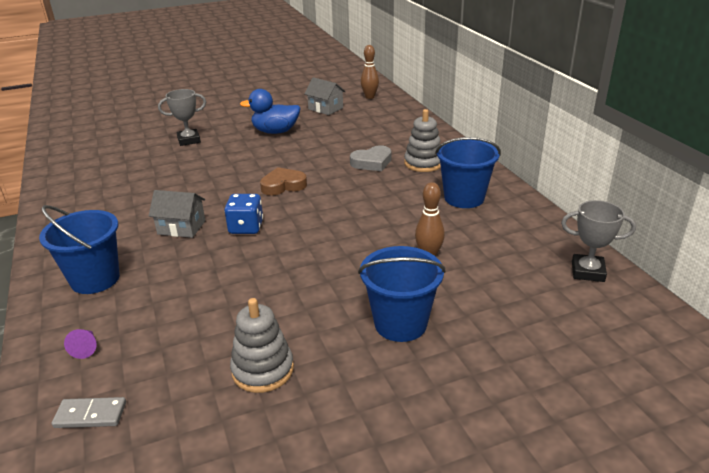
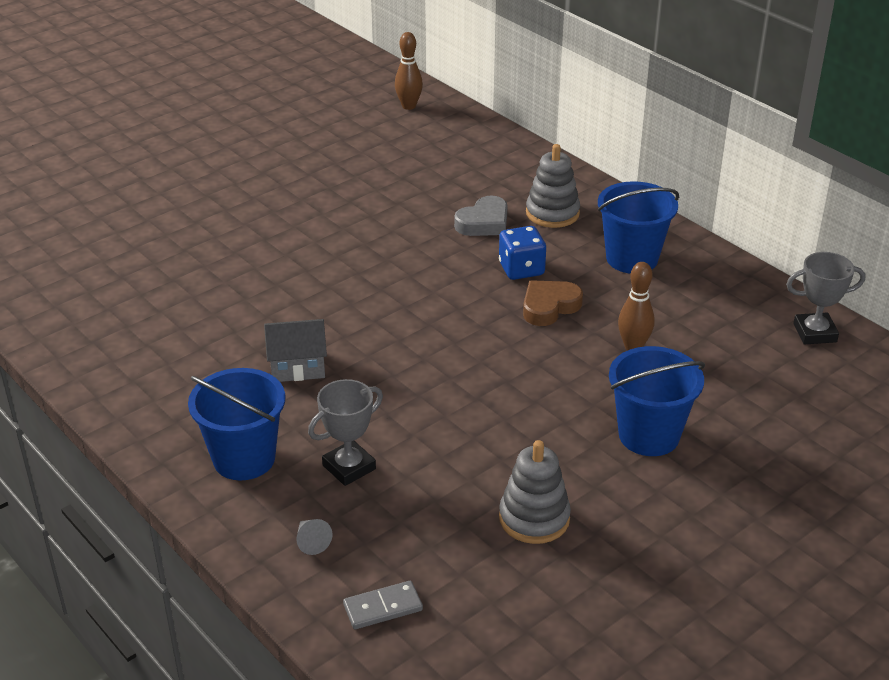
camera: 20 degrees left, 5 degrees up
(86, 348) = (311, 541): purple cone -> grey cone
(189, 140) = (190, 225): grey trophy -> grey trophy (349, 467)
(246, 227) = (384, 350): blue dice -> blue dice (521, 269)
(275, 132) = (311, 190): blue duck -> none
(283, 185) = (388, 279): brown heart -> brown heart (549, 307)
(325, 108) = (357, 137): grey house -> none

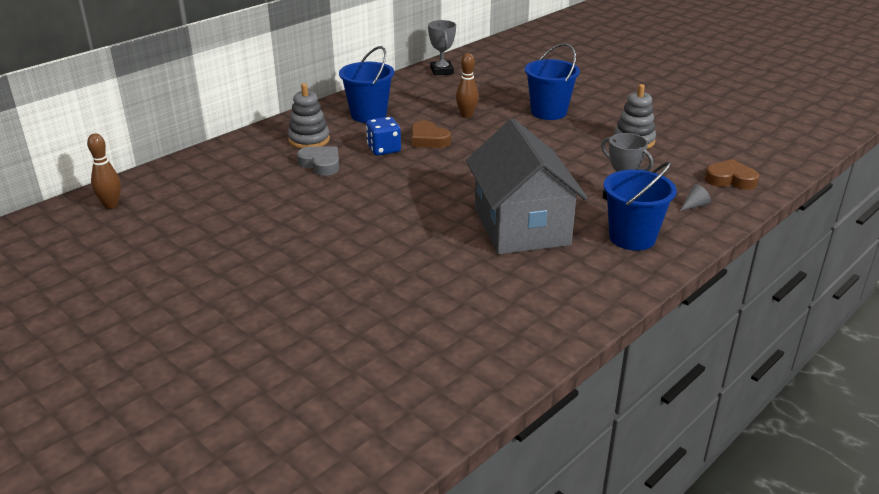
camera: 95 degrees left, 5 degrees down
(297, 366) = (521, 226): grey house -> grey house, size x2.17
(383, 607) = (730, 179): grey domino -> brown heart

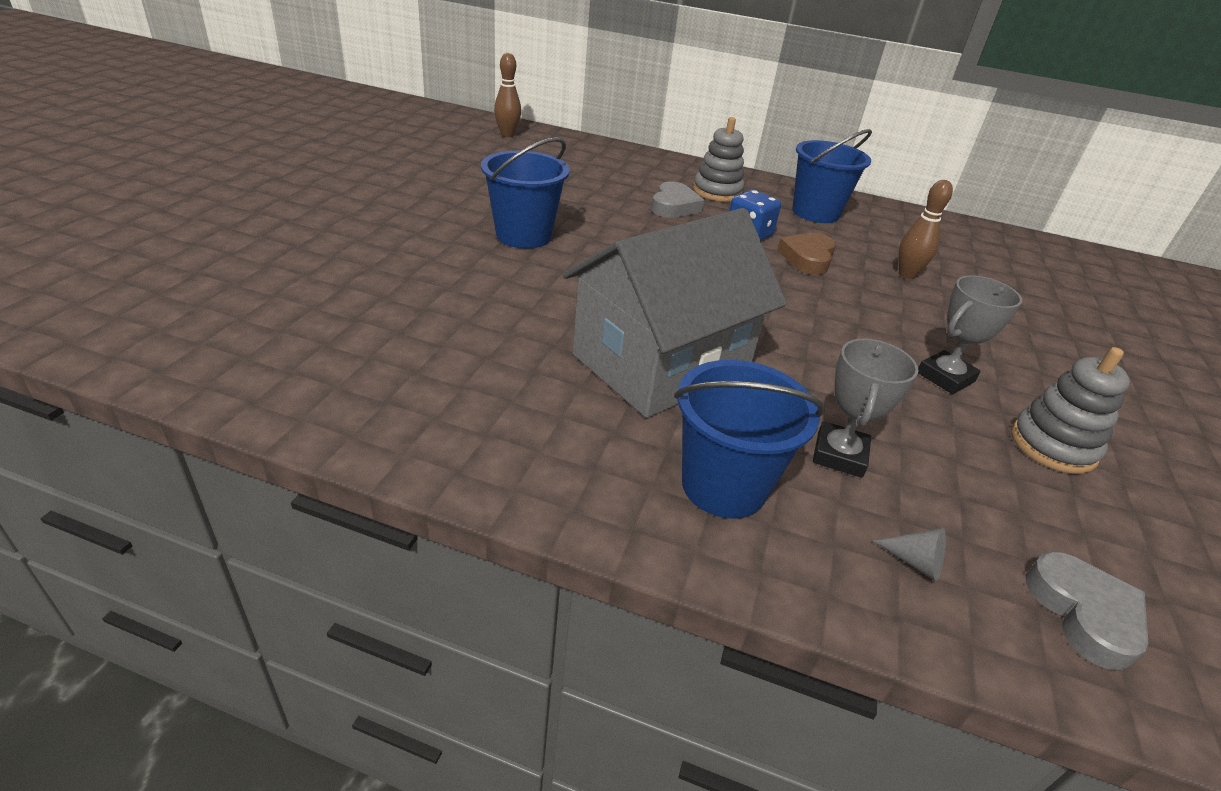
camera: 60 degrees right, 5 degrees up
(442, 71) = (996, 239): grey trophy -> grey trophy (945, 377)
(548, 112) = (1017, 340): blue bucket -> blue bucket (523, 235)
(730, 179) = (1084, 614): brown heart -> grey heart

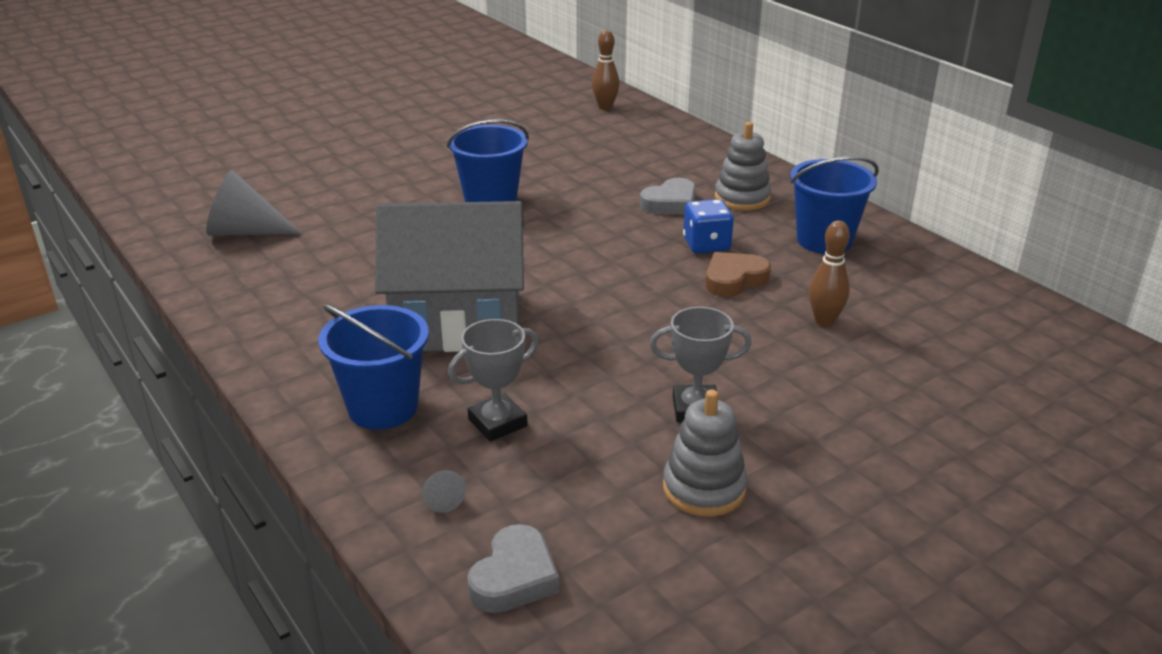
camera: 40 degrees right, 5 degrees down
(288, 332) = (246, 231): none -> grey cone

